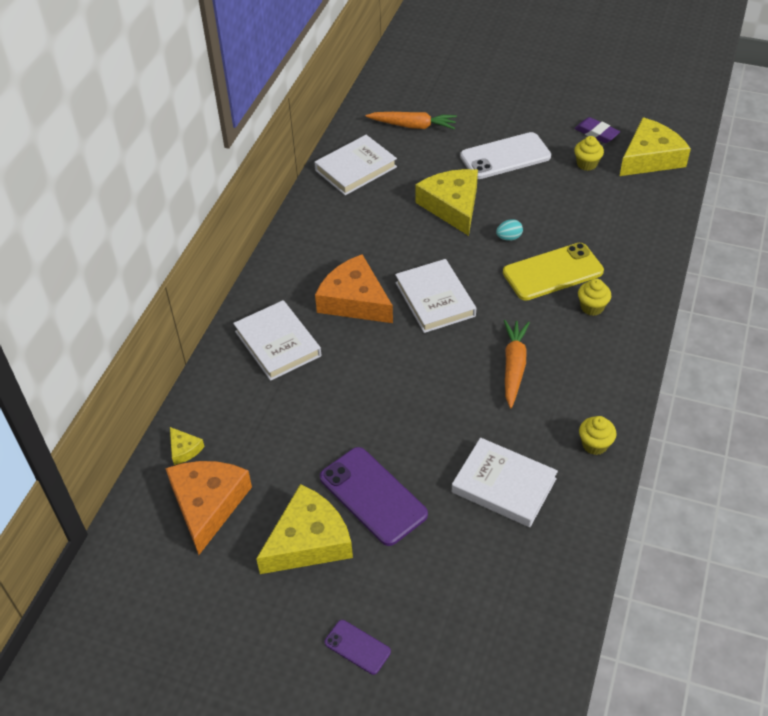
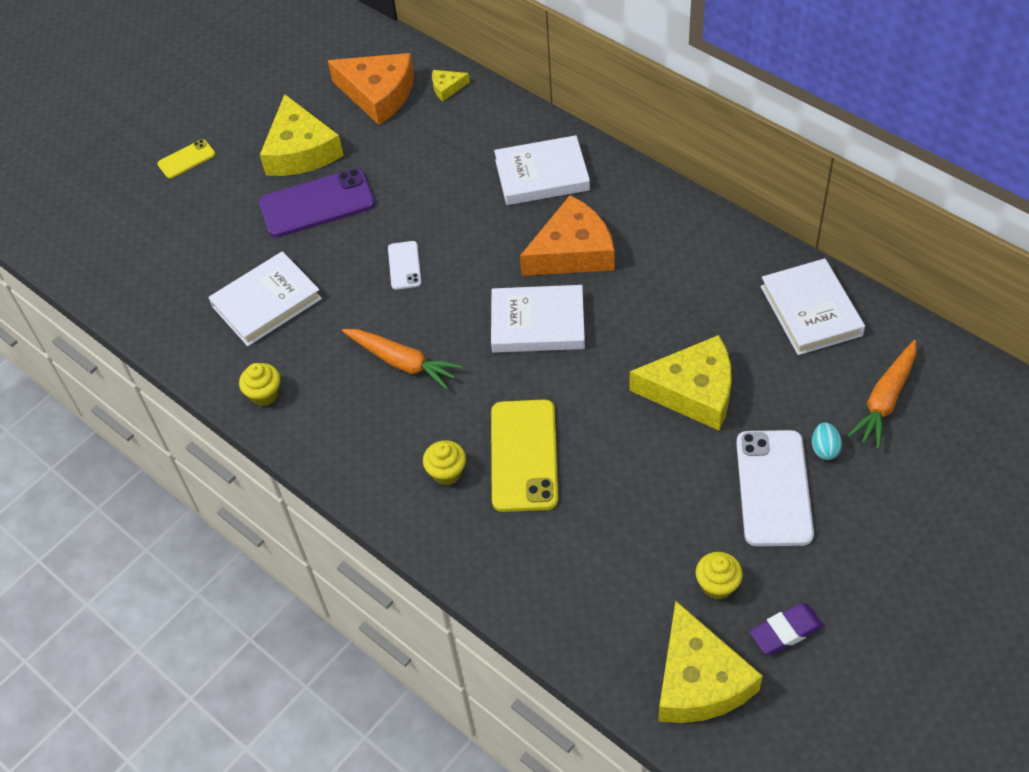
camera: 115 degrees right, 5 degrees up
(357, 647) = (186, 159): purple phone -> yellow phone
(416, 401) = (404, 265): none -> white phone
(509, 238) = (606, 432): turquoise egg -> turquoise egg (824, 449)

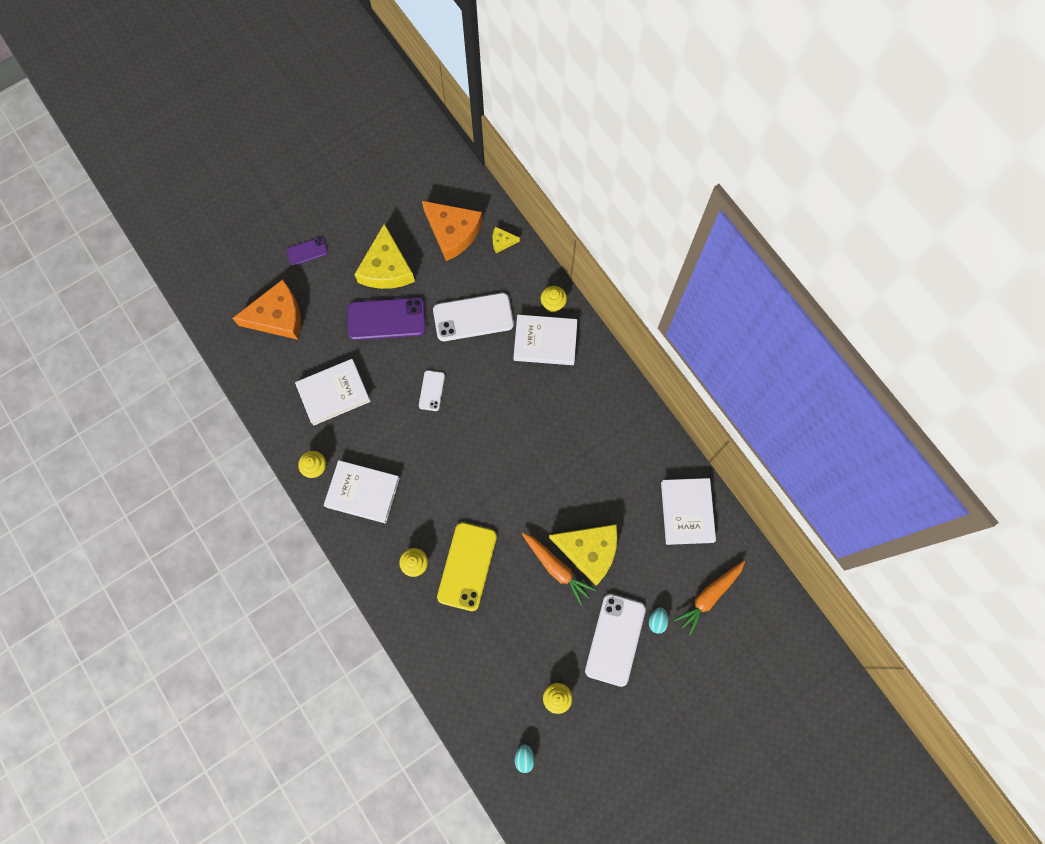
camera: 10 degrees right, 20 degrees up
(186, 159) = (307, 251): yellow phone -> purple phone
(402, 362) = (410, 470): orange carrot -> orange carrot (557, 568)
(435, 173) = (473, 317): none -> white phone
(538, 134) = (553, 304): none -> yellow cupcake
(538, 323) = (506, 466): white book -> white book (363, 492)
(572, 251) = (546, 414): orange cheese -> orange cheese (277, 316)
(699, 680) = (524, 758): yellow cheese -> turquoise egg
(786, 631) = (587, 742): purple eraser -> none

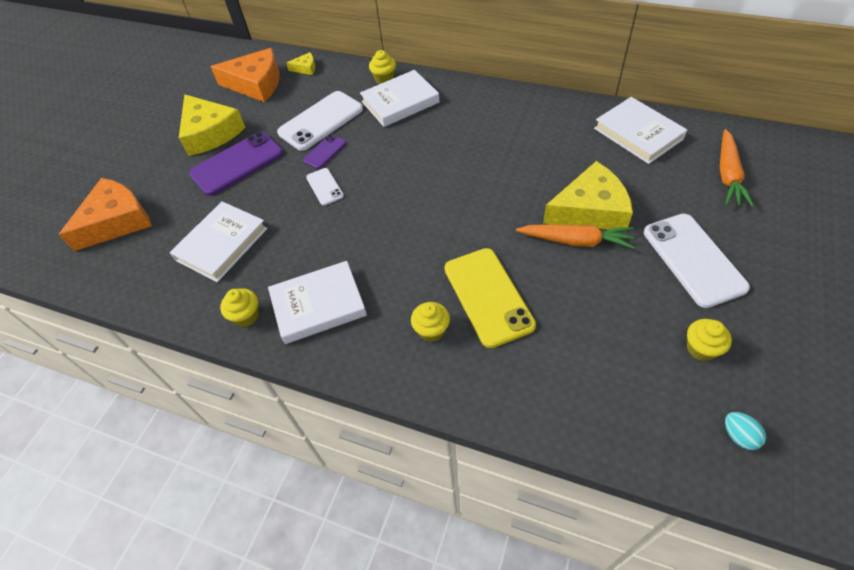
camera: 30 degrees left, 20 degrees down
(307, 251) = (119, 161): purple phone -> purple phone (325, 152)
(502, 241) = (305, 68): yellow cheese -> yellow cheese turned 150 degrees counterclockwise
(657, 621) = (710, 220): turquoise egg -> none

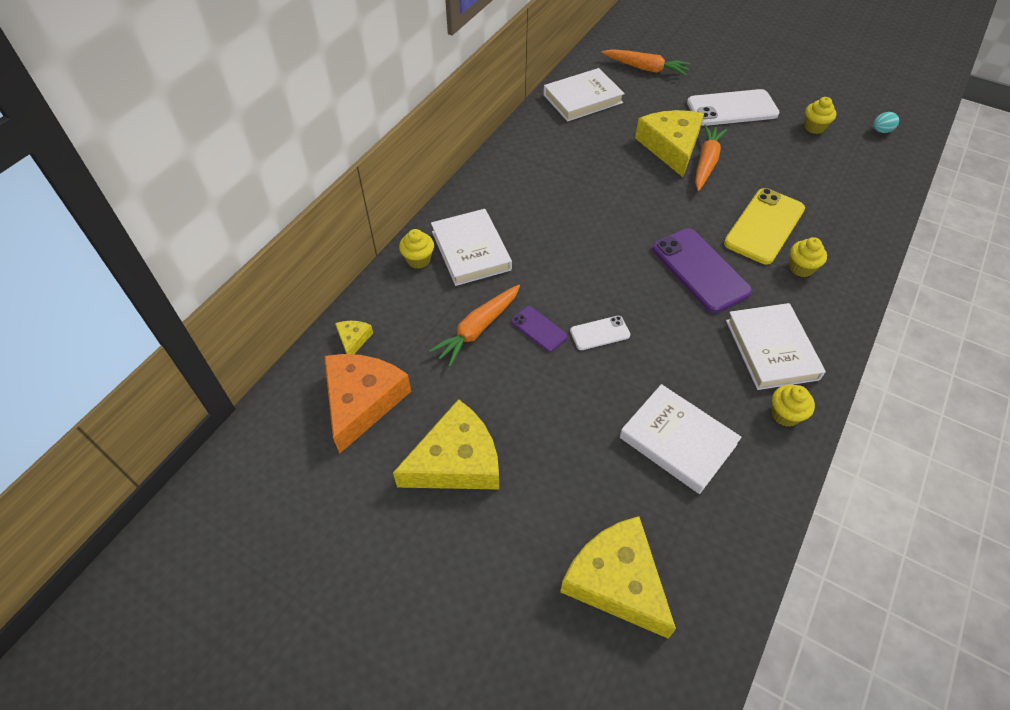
camera: 85 degrees left, 0 degrees up
(116, 221) = (616, 581): orange cheese -> yellow cheese
(237, 164) = (534, 425): purple phone -> purple phone (700, 270)
(321, 121) = (477, 329): white phone -> orange carrot
(488, 296) = (764, 226): yellow phone -> yellow phone turned 45 degrees counterclockwise

